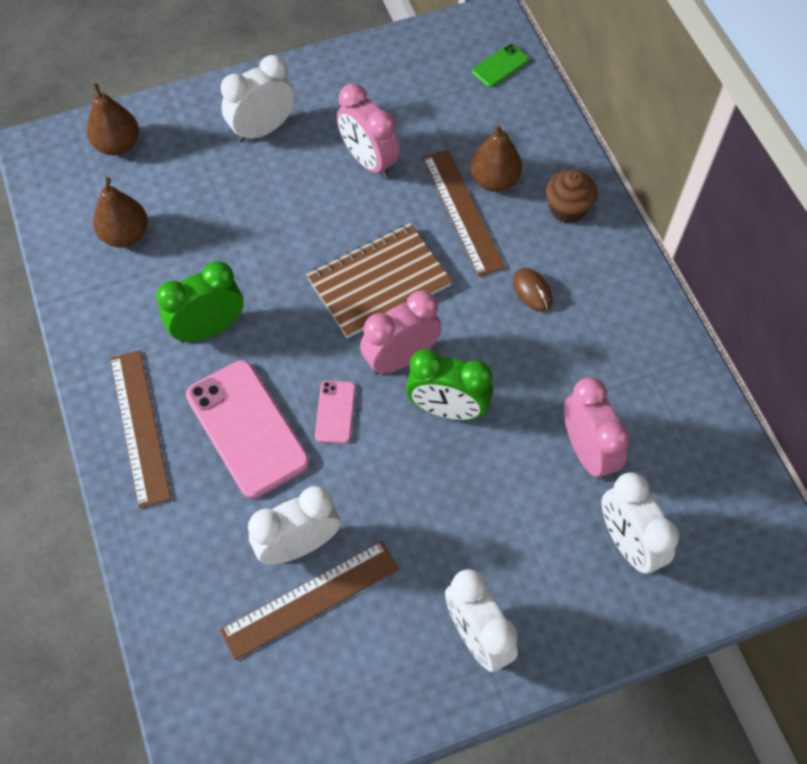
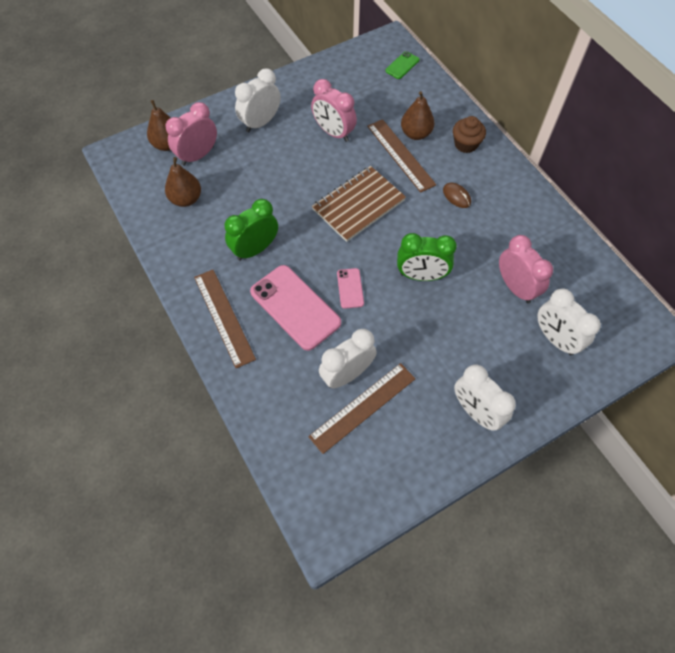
camera: 10 degrees left, 0 degrees up
(400, 358) = (384, 249): pink clock -> pink clock (198, 155)

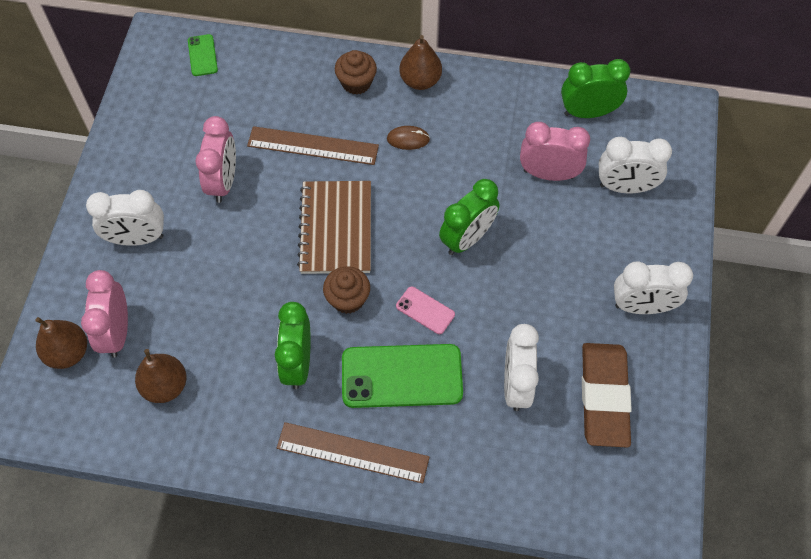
camera: 50 degrees left, 0 degrees up
(260, 123) = (137, 239): white clock -> white clock turned 90 degrees counterclockwise
(295, 307) = (402, 376): pink phone -> green phone
(319, 244) = (348, 299): none -> brown cupcake
(333, 133) = (223, 182): pink clock -> pink clock turned 75 degrees counterclockwise
(362, 407) = (561, 397): brown ruler -> none
(387, 433) = (604, 397): none -> brown eraser
(416, 134) = (300, 113): brown pear -> brown pear (420, 81)
(587, 278) = (588, 112): none -> green clock

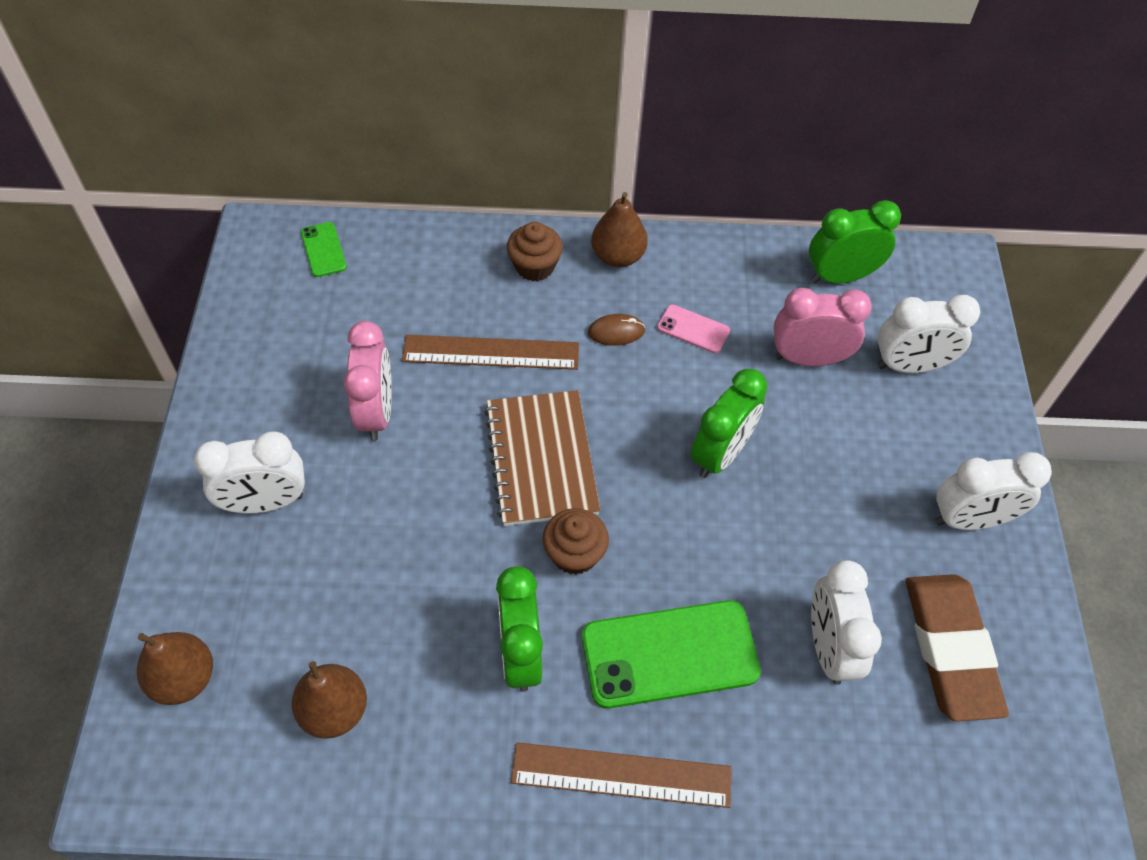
camera: 10 degrees left, 5 degrees down
(117, 332) = (253, 640): pink clock -> none
(425, 310) = (683, 557): pink phone -> pink phone (693, 329)

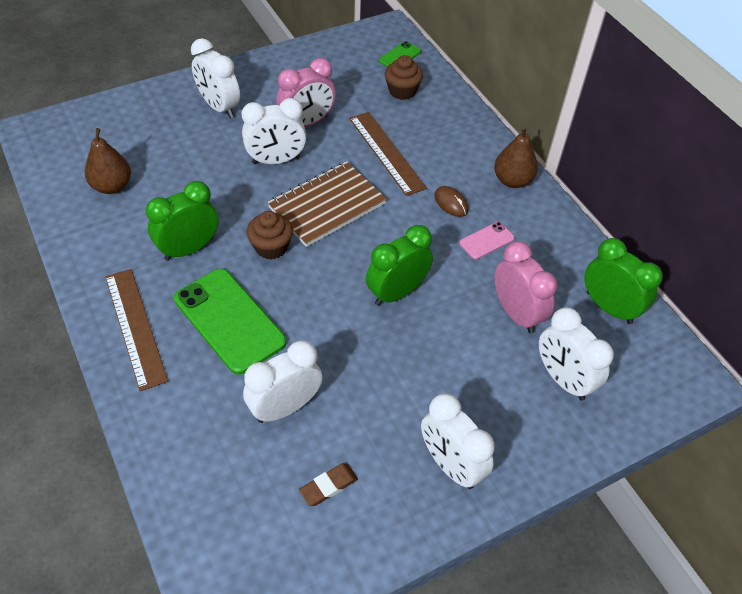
camera: 60 degrees right, 5 degrees down
(184, 678) = (101, 124): brown pear -> none
(422, 479) = (276, 160): none -> white clock
(534, 266) = (468, 145): brown cupcake -> brown cupcake (402, 91)
(693, 329) = (486, 241): pink phone -> pink phone turned 60 degrees clockwise
(720, 454) = (397, 292): green clock -> green clock turned 135 degrees clockwise
(950, 649) = (328, 486): brown eraser -> brown eraser, size x0.45

